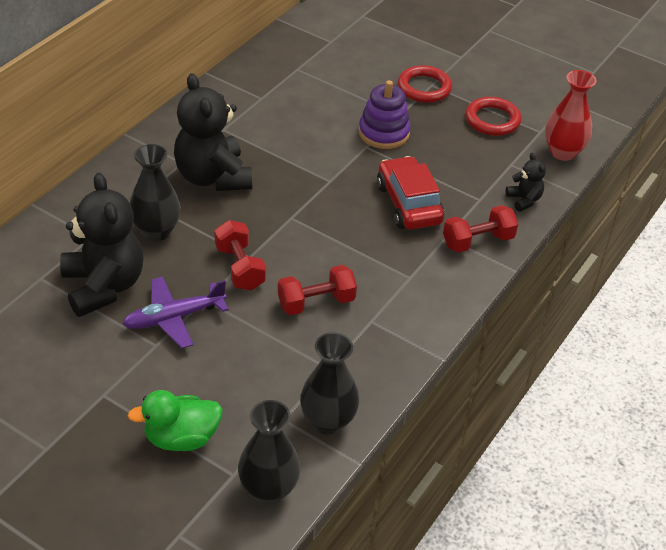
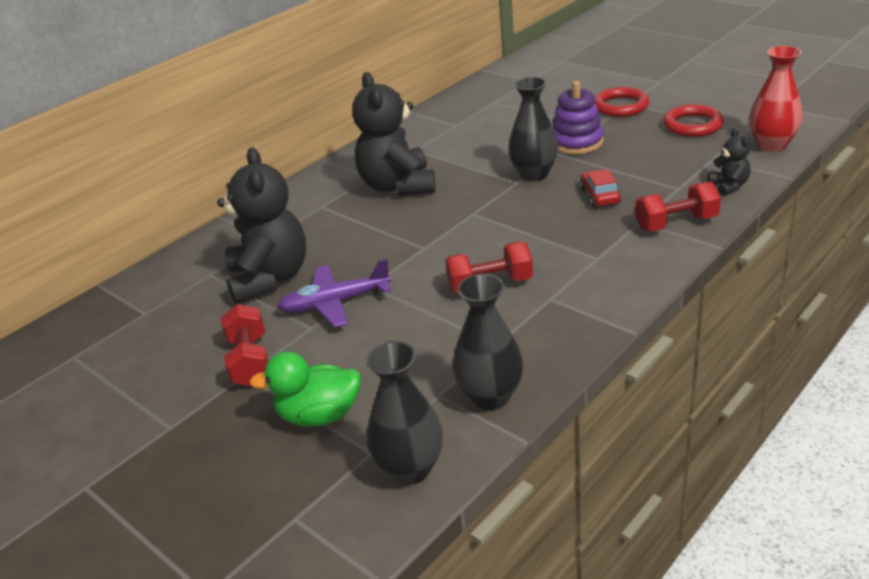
camera: 15 degrees right, 10 degrees down
(156, 231) = (333, 231): black vase -> black vase (534, 174)
(240, 268) = (412, 257): red dumbbell -> red dumbbell (250, 361)
(409, 204) = (599, 196): red car -> red car, size x0.58

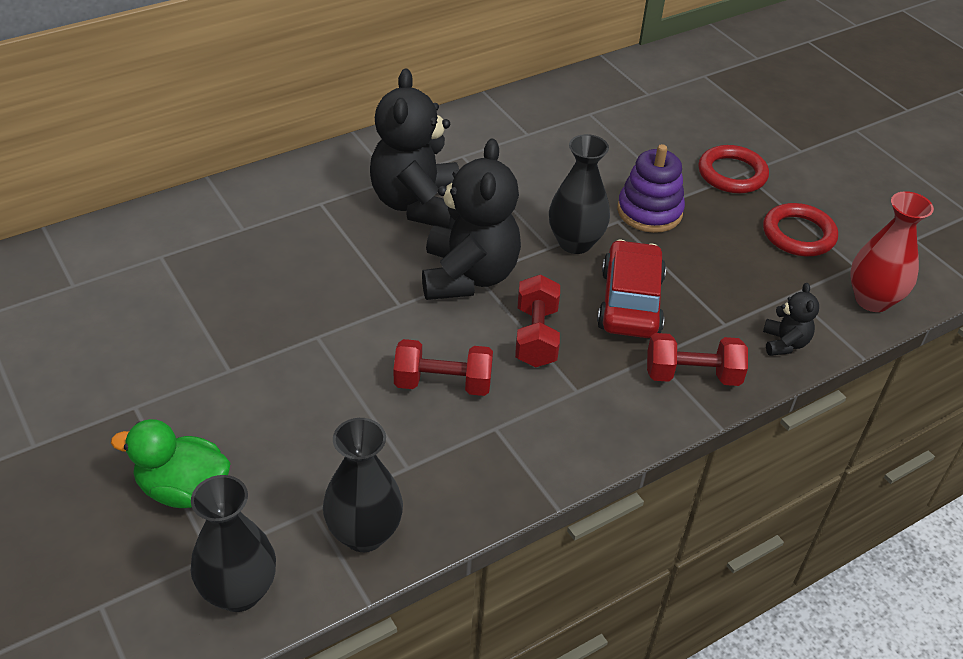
camera: 10 degrees right, 10 degrees up
(250, 361) = (148, 391): red dumbbell -> red dumbbell (536, 336)
(270, 278) = (218, 286): black teddy bear -> black teddy bear (468, 276)
(335, 303) = (269, 346): purple plane -> none
(599, 196) = (630, 302): red car -> red car, size x1.74

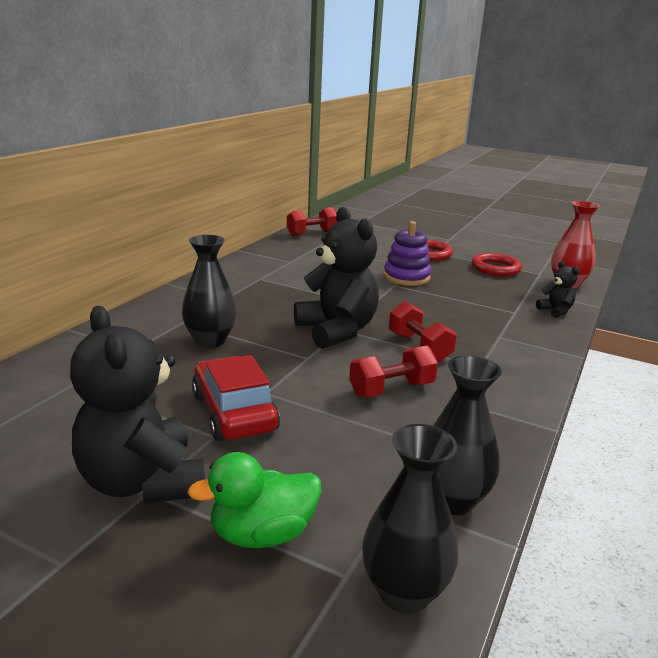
camera: 30 degrees left, 20 degrees down
(417, 204) = (256, 306): black teddy bear -> black teddy bear (142, 482)
(575, 242) = (382, 299): black vase -> black vase (210, 341)
(630, 302) = (451, 317): red car -> red car (234, 412)
(692, 375) = (532, 338): red dumbbell -> red dumbbell (312, 233)

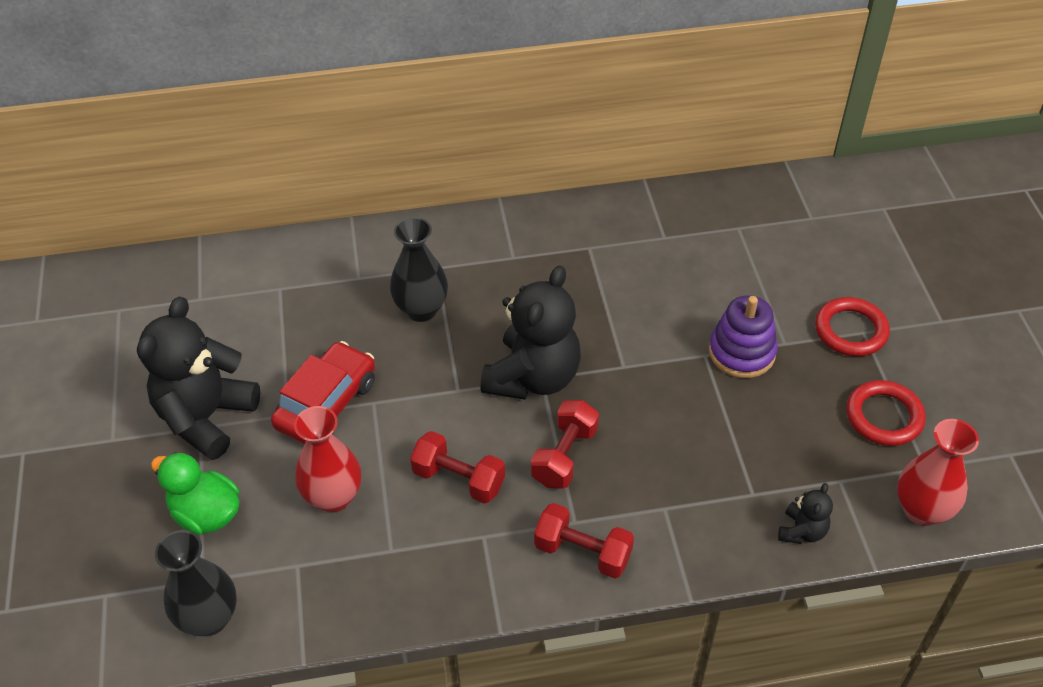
camera: 55 degrees right, 25 degrees up
(312, 233) = (777, 196): red dumbbell -> red dumbbell (583, 552)
(338, 450) = (333, 497): none -> red vase
(452, 500) = (328, 600): black vase -> none

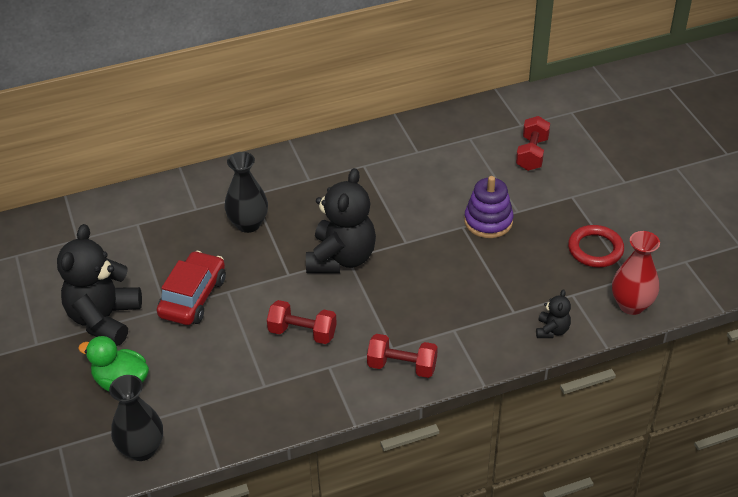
camera: 10 degrees left, 5 degrees down
(333, 497) = (213, 357): red vase -> none
(564, 456) = (375, 306): red dumbbell -> red dumbbell (532, 154)
(850, 330) = (562, 196): red ring -> none

